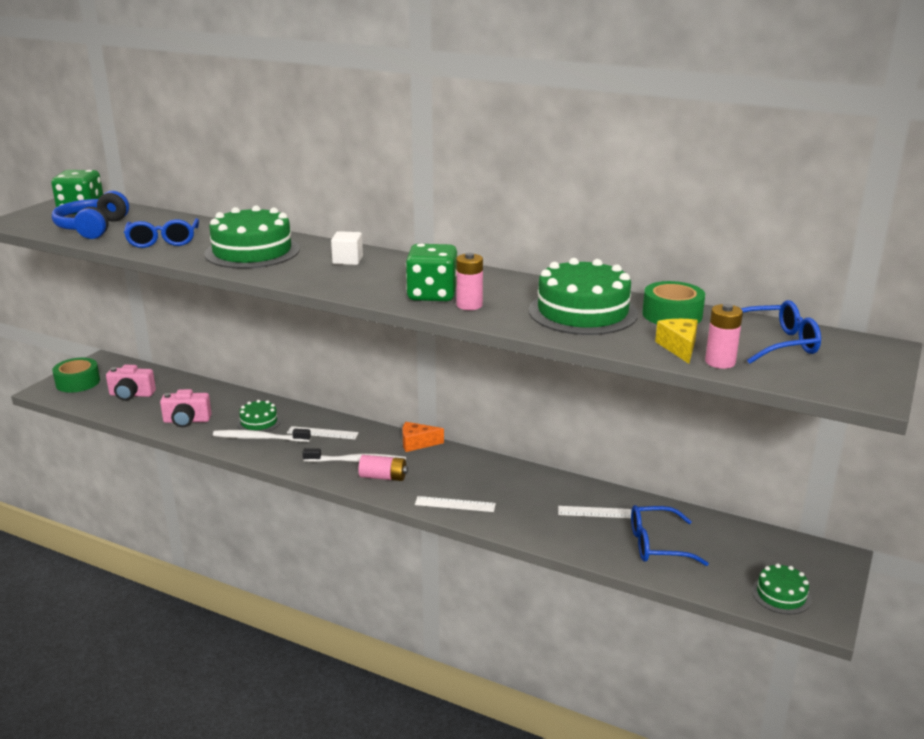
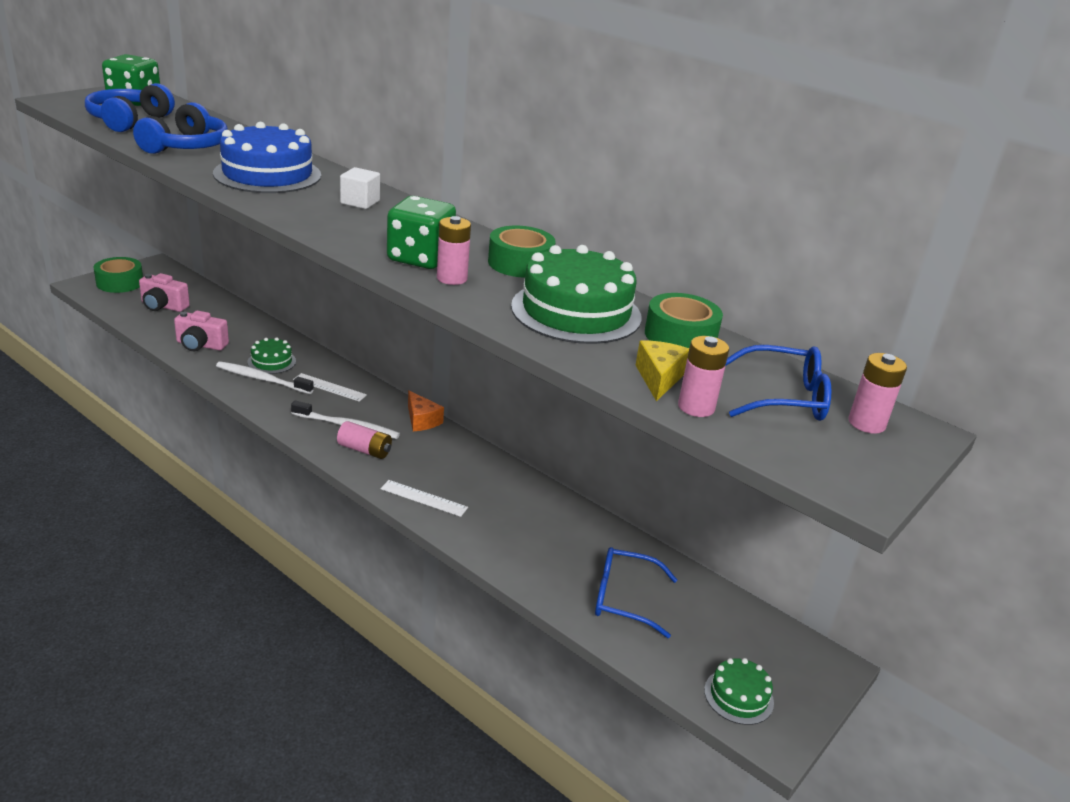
camera: 10 degrees right, 5 degrees up
(163, 241) = (186, 147): blue glasses -> blue headphones
(252, 251) = (267, 174): green cake -> blue cake
(417, 443) = (421, 420): orange cheese -> orange cheese turned 135 degrees counterclockwise
(512, 284) = (520, 263): none -> green tape
(598, 512) = (577, 544): white ruler -> none
(844, 349) = (866, 423): none -> pink battery

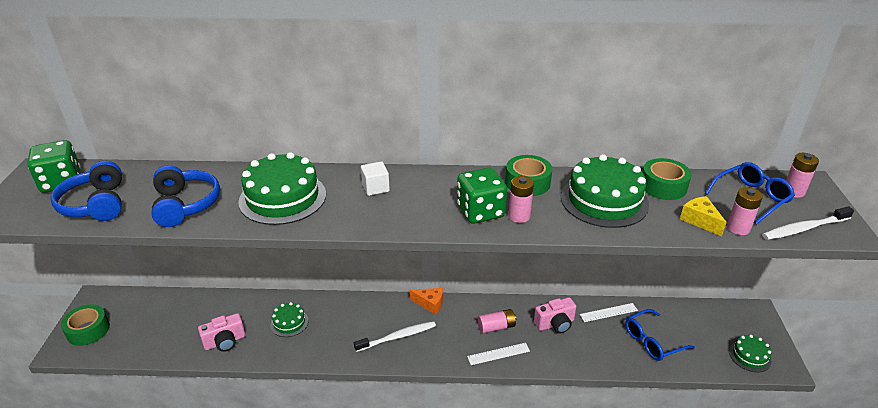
camera: 35 degrees left, 5 degrees up
(163, 306) = (152, 328): pink camera -> pink camera (555, 324)
(262, 379) = (302, 339): white toothbrush -> white toothbrush (804, 228)
(267, 174) = (282, 198): blue cake -> green cake
(329, 387) = (350, 317): white ruler -> white ruler (608, 312)
(365, 450) = (428, 346): pink battery -> pink battery (496, 327)

